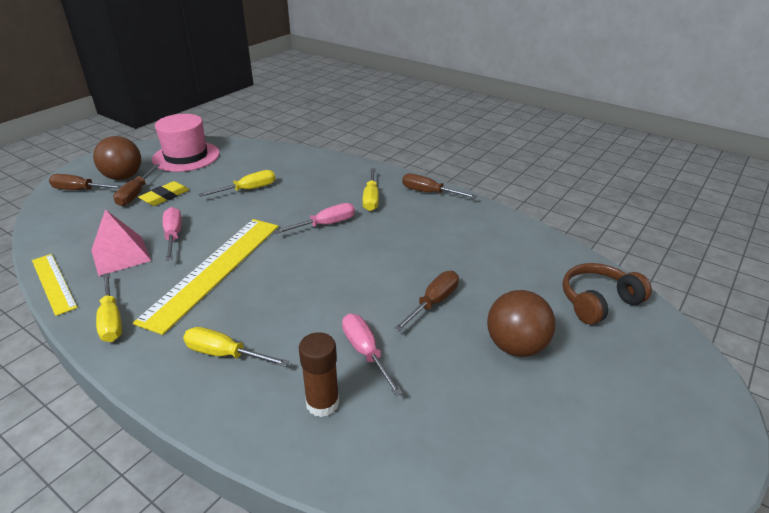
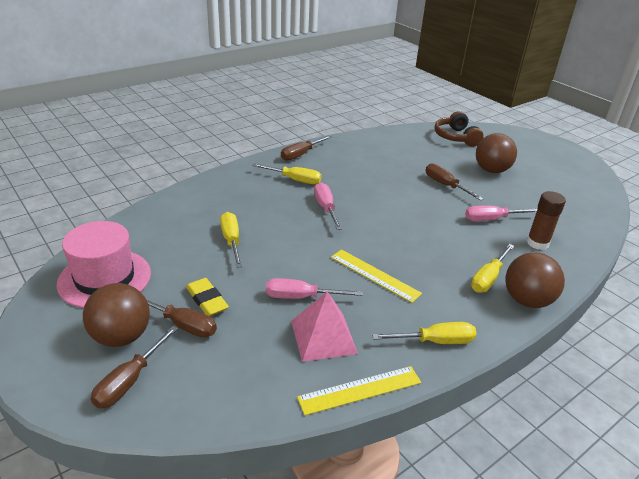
camera: 75 degrees left, 0 degrees up
(185, 391) = (527, 300): none -> brown ball
(214, 270) = (374, 275): yellow ruler -> yellow ruler, size x0.56

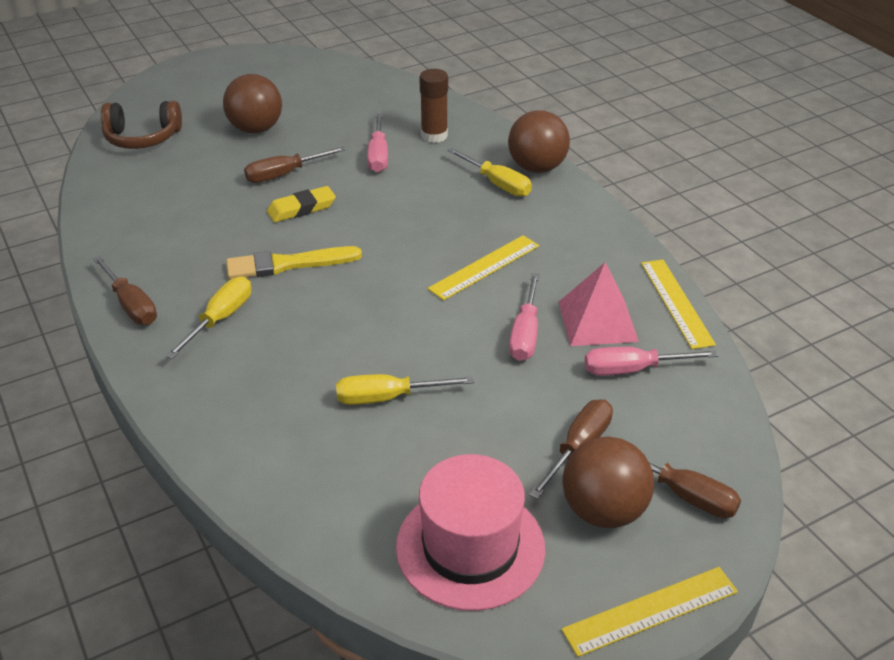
camera: 80 degrees left, 5 degrees up
(30, 358) = (650, 610): none -> yellow ruler
(207, 300) = (528, 424): yellow eraser -> yellow eraser (301, 209)
(325, 208) = (317, 293): pink screwdriver -> pink screwdriver (632, 370)
(350, 195) = (287, 264): none -> yellow brush
(435, 341) = (602, 240): yellow screwdriver -> none

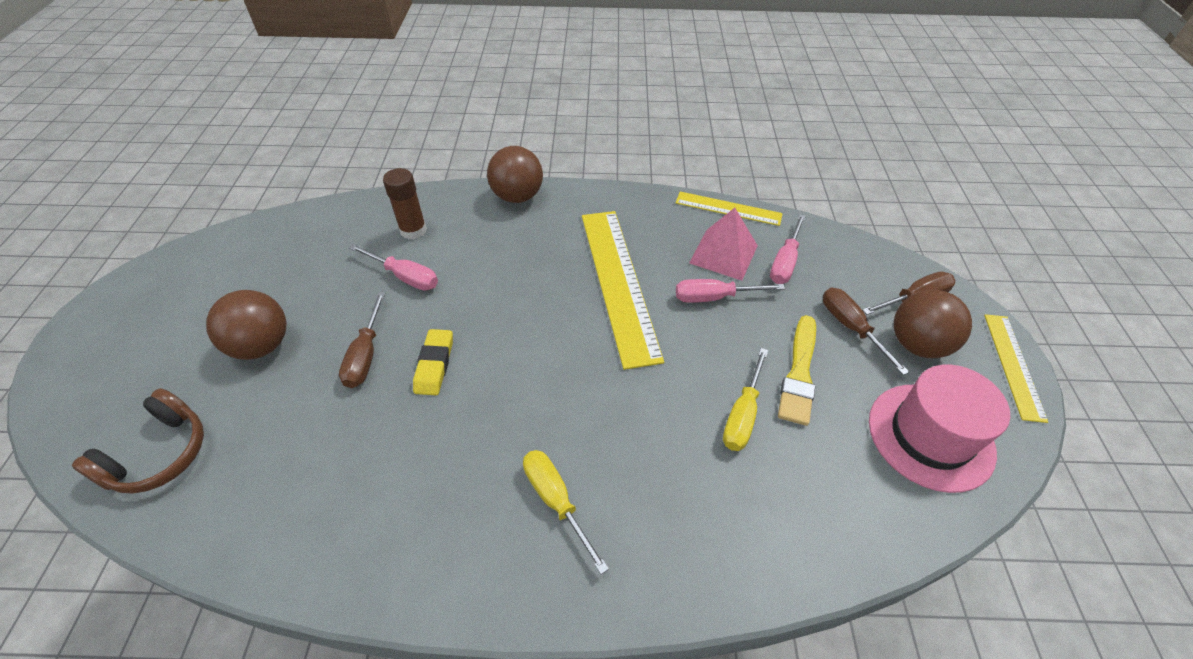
camera: 60 degrees left, 10 degrees up
(131, 305) = (473, 580): brown screwdriver -> none
(287, 264) = (512, 411): yellow brush -> yellow brush (799, 373)
(484, 267) = (618, 282): yellow ruler -> yellow ruler, size x1.79
(497, 184) = (518, 226): yellow screwdriver -> none
(525, 334) = (714, 297): pink screwdriver -> pink screwdriver turned 135 degrees clockwise

